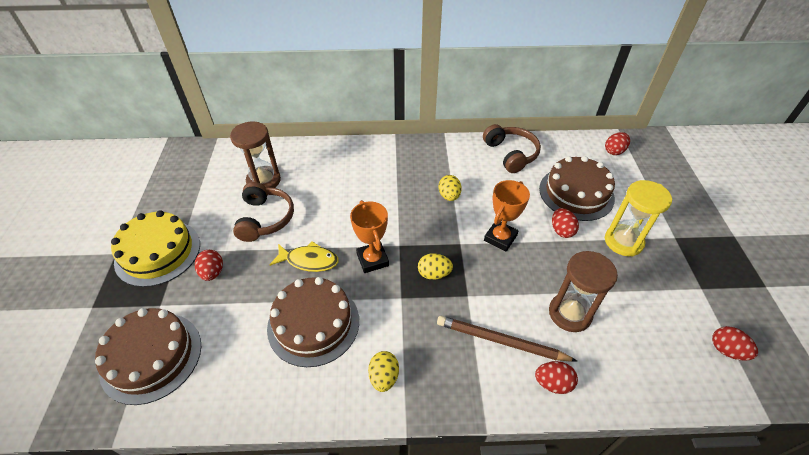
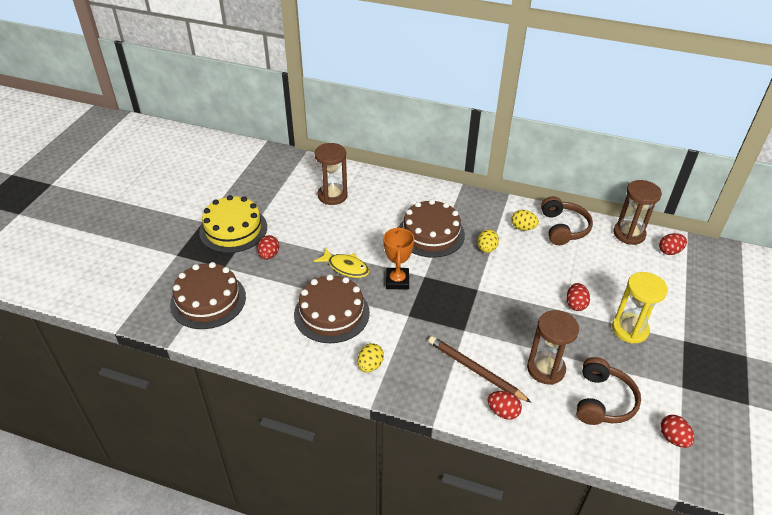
camera: 20 degrees right, 5 degrees down
(265, 219) = (323, 226): brown headphones -> brown headphones (602, 401)
(434, 274) = (443, 306): yellow egg -> yellow egg (523, 228)
(500, 238) = (515, 295): orange trophy -> none
(571, 144) = (629, 234): none -> brown hourglass
(576, 193) = (608, 278): brown cake -> brown cake (431, 234)

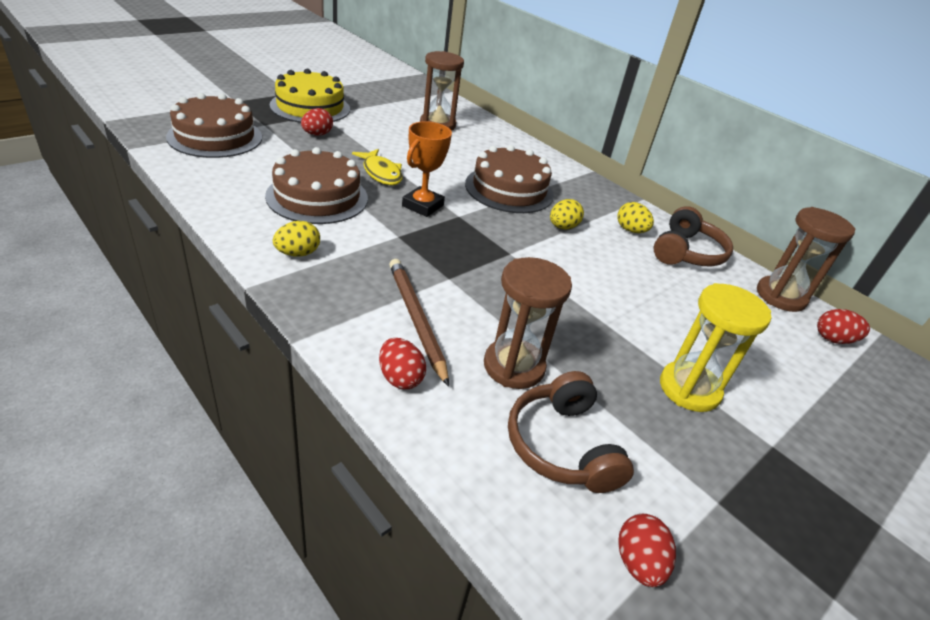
camera: 25 degrees right, 5 degrees down
(575, 304) = (630, 325): red egg -> none
(602, 401) = (562, 445): brown headphones -> brown headphones turned 120 degrees clockwise

